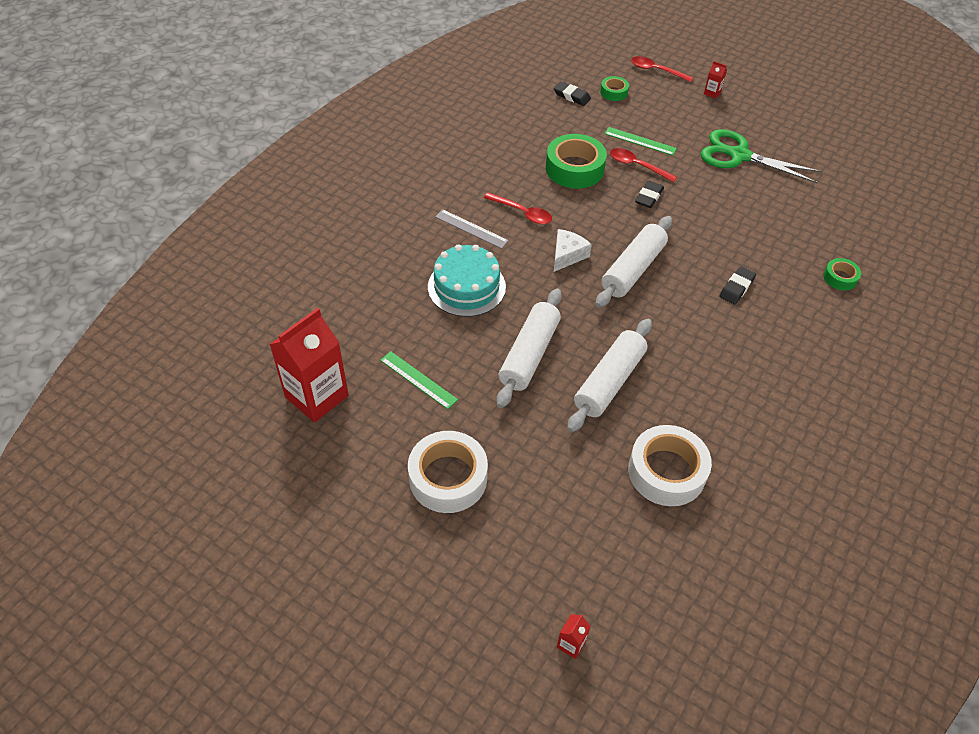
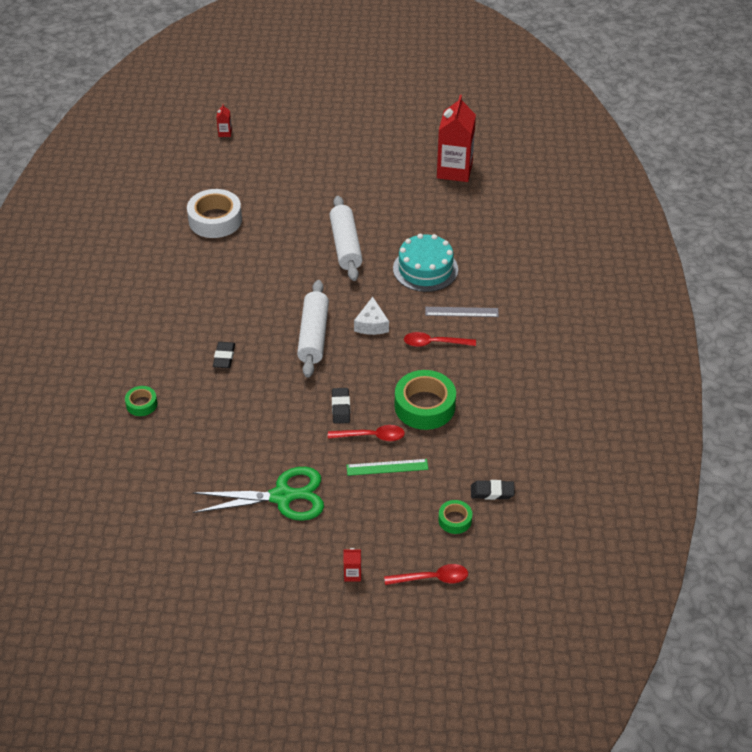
camera: 150 degrees right, 5 degrees down
(418, 380) = (403, 203): green ruler -> none
(448, 478) = (341, 166): white tape -> none
(609, 382) = (281, 252): white rolling pin -> none

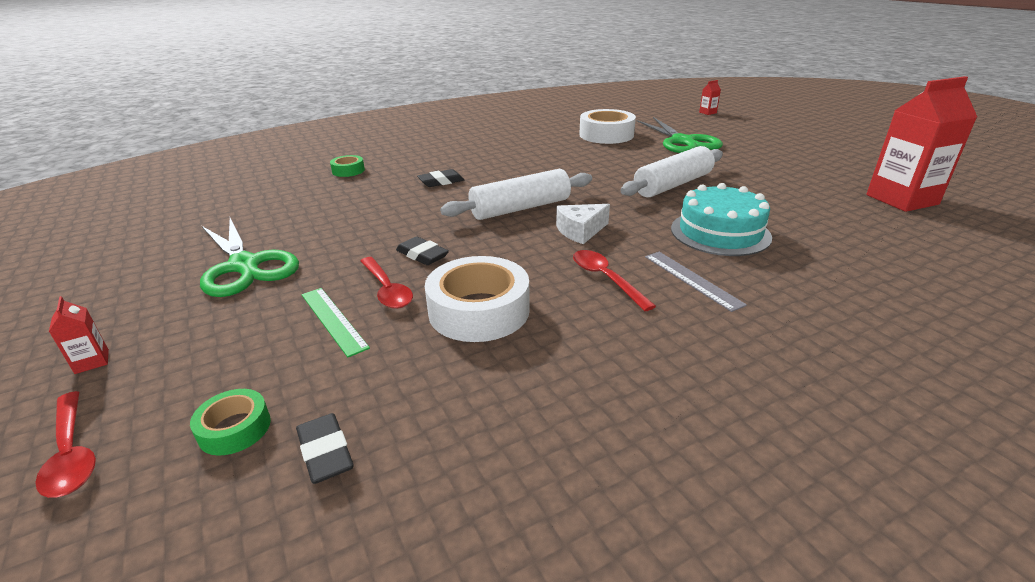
camera: 60 degrees right, 15 degrees down
(274, 190) = (682, 141): none -> green scissors
(341, 408) = (422, 255): black eraser -> black eraser turned 75 degrees clockwise
(424, 406) = (479, 311): green tape -> white tape

